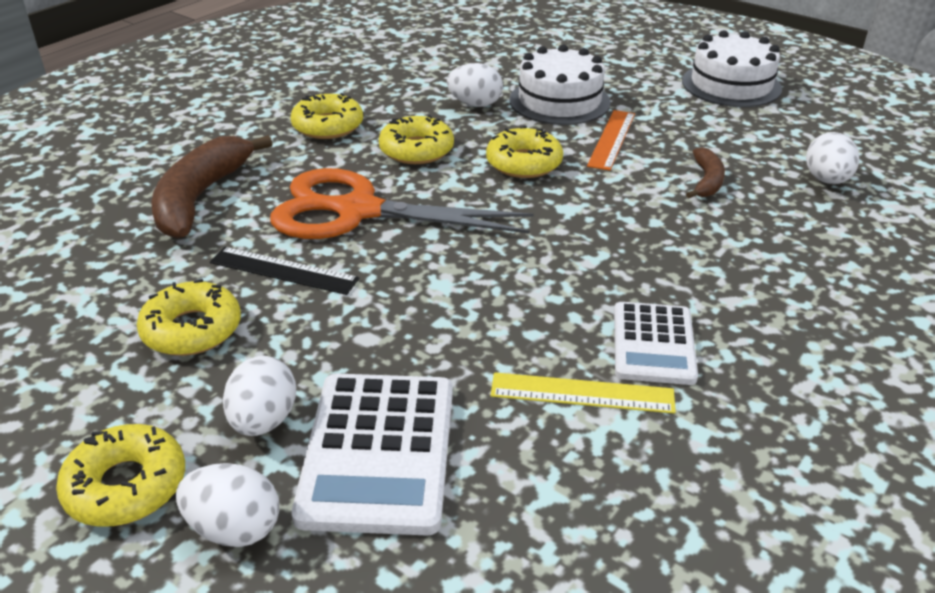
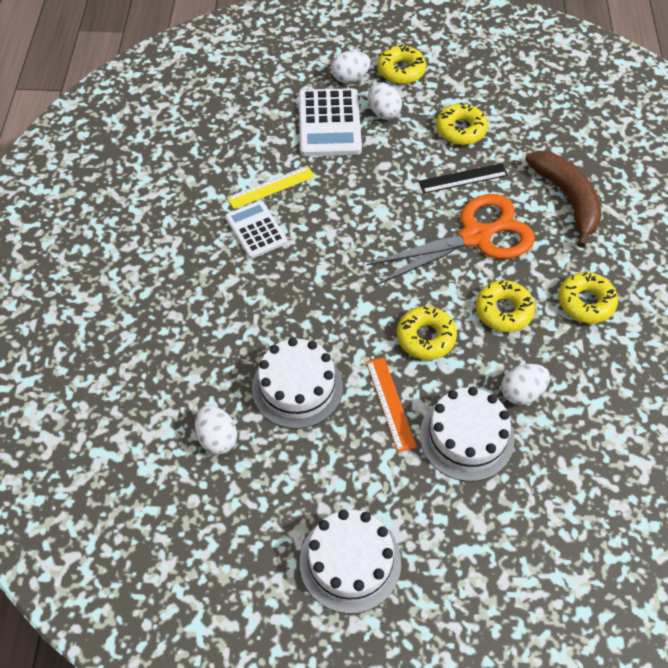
camera: 145 degrees right, 20 degrees up
(378, 452) = (329, 123): white calculator -> white calculator turned 150 degrees counterclockwise
(706, 181) = (297, 387): brown banana -> white cake

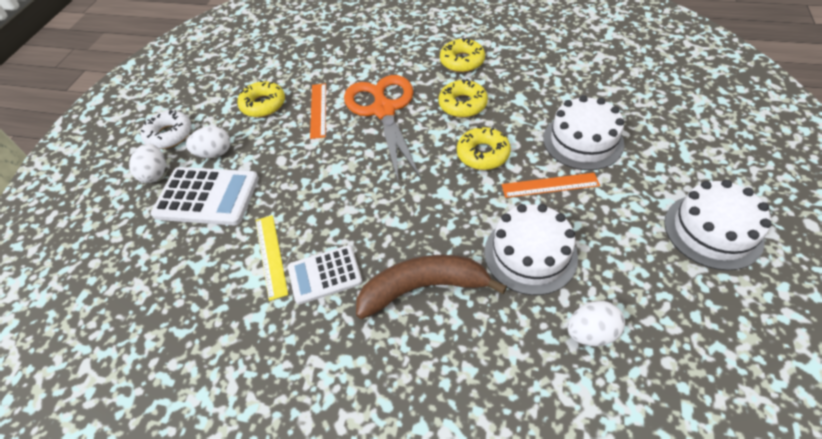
camera: 75 degrees left, 5 degrees down
(401, 70) = (169, 135): yellow donut -> white donut
(463, 178) = (318, 110): black ruler -> orange ruler
(521, 392) = (541, 105): white egg -> none
(567, 199) = (362, 56): brown banana -> brown banana (423, 288)

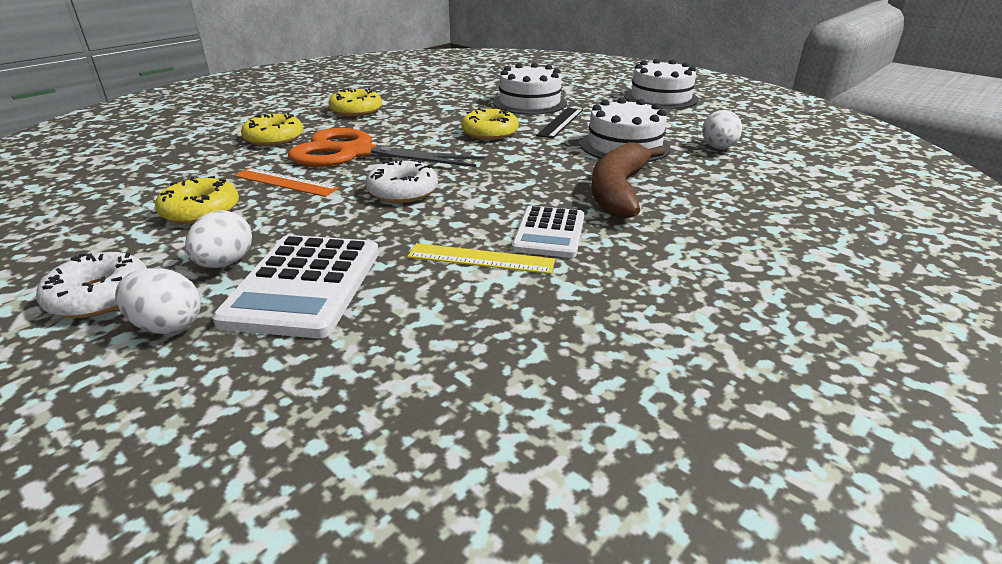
camera: 65 degrees left, 20 degrees down
(207, 196) = (304, 285): white calculator -> white calculator turned 150 degrees clockwise
(340, 168) = (402, 191): none -> white donut
(462, 104) = (414, 124): yellow donut -> yellow donut (274, 138)
(550, 185) = (561, 122): orange ruler -> black ruler

